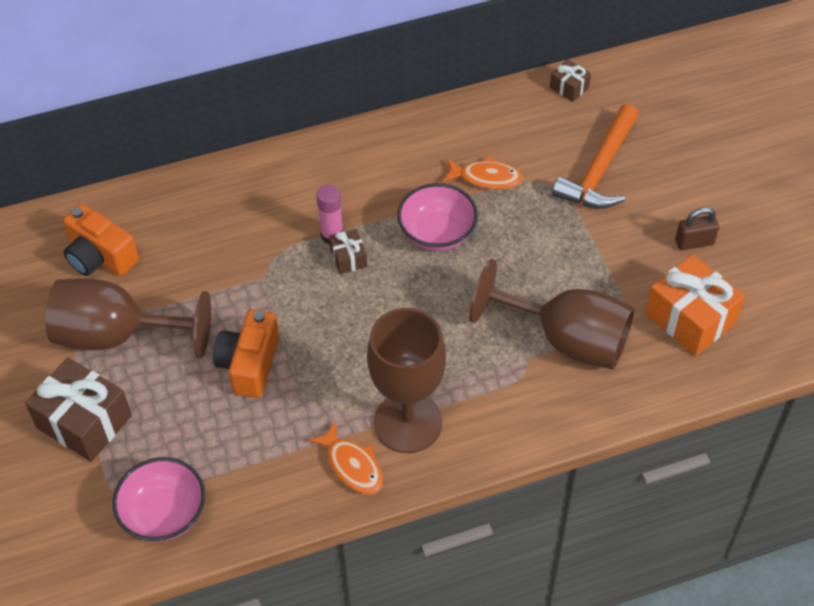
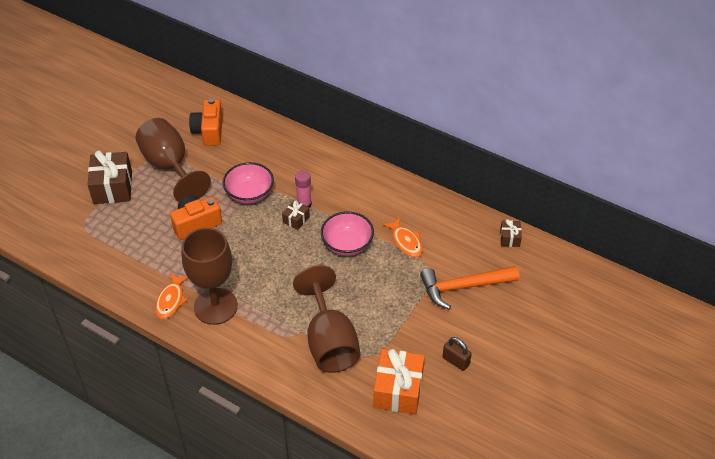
camera: 50 degrees right, 5 degrees down
(164, 514) = (86, 248): pink bowl -> pink bowl (249, 194)

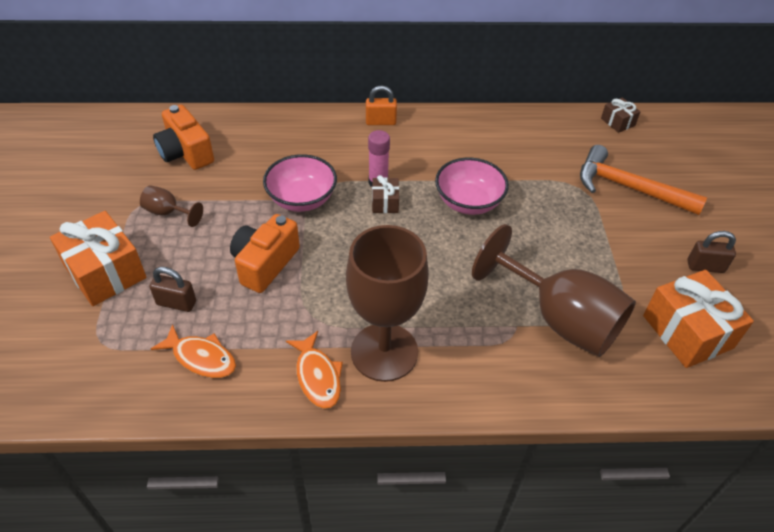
camera: 35 degrees left, 0 degrees up
(113, 187) = (105, 272): brown gift -> orange gift
(134, 223) = (176, 303): none -> brown padlock
(170, 167) = (168, 213): brown goblet -> brown goblet, size x0.43
(344, 163) = (380, 122): none -> orange padlock
(406, 242) = (526, 171): orange fish -> orange fish (201, 358)
(463, 287) = (629, 188): orange hammer -> orange hammer turned 75 degrees clockwise

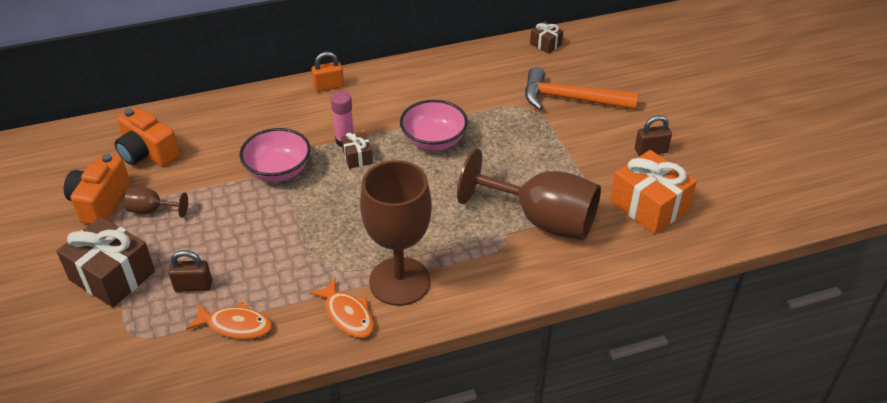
camera: 15 degrees left, 5 degrees down
(105, 272) = (112, 275): orange gift -> brown gift
(265, 264) = (264, 234): orange camera -> orange camera (100, 202)

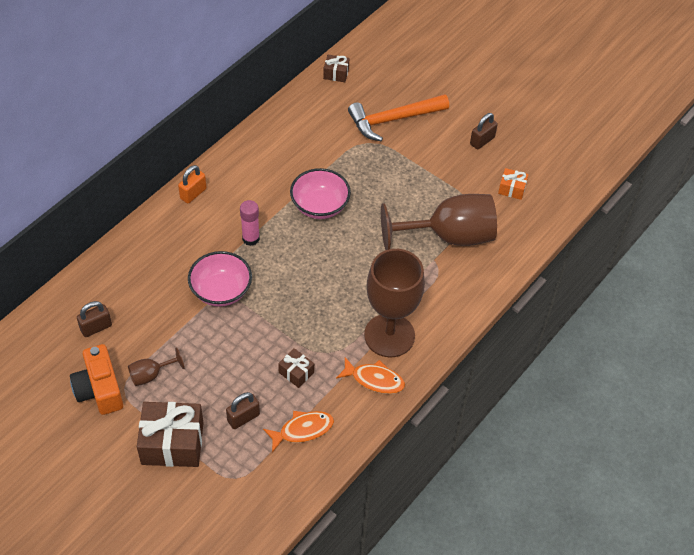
camera: 35 degrees left, 10 degrees up
(147, 153) = (96, 327): orange camera -> brown padlock
(357, 157) = (273, 248): brown gift -> brown gift (296, 372)
(649, 206) = (512, 189): orange gift -> orange gift, size x0.49

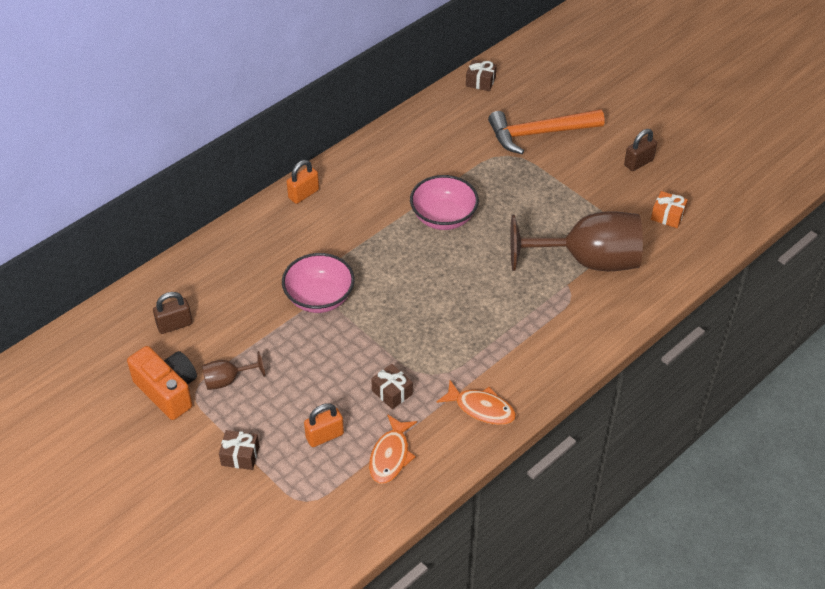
camera: 10 degrees right, 5 degrees down
(99, 389) = (168, 391): orange camera -> orange camera turned 150 degrees clockwise
(172, 443) = (240, 456): brown gift -> brown gift, size x0.49
(243, 418) = (324, 436): brown padlock -> orange padlock
(251, 238) = (361, 246): pink glue stick -> none
(302, 430) = (390, 456): orange fish -> orange fish turned 120 degrees clockwise
(389, 335) = (505, 362): brown goblet -> none

